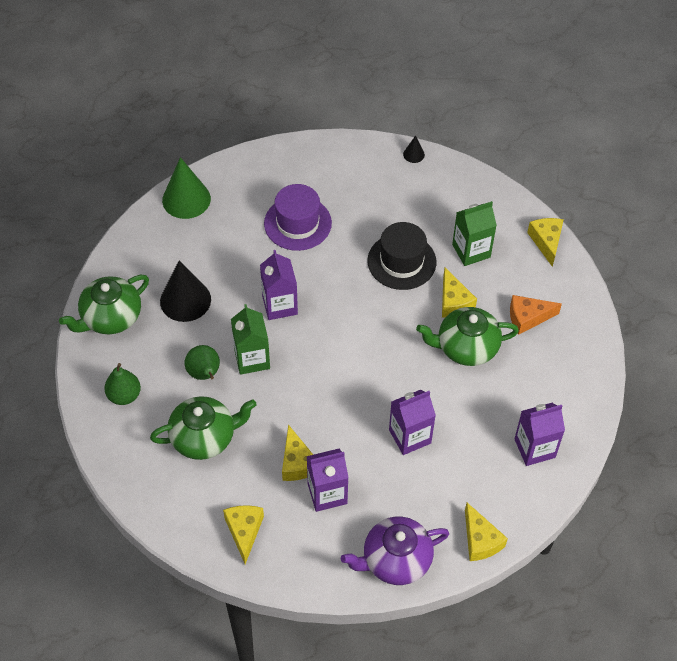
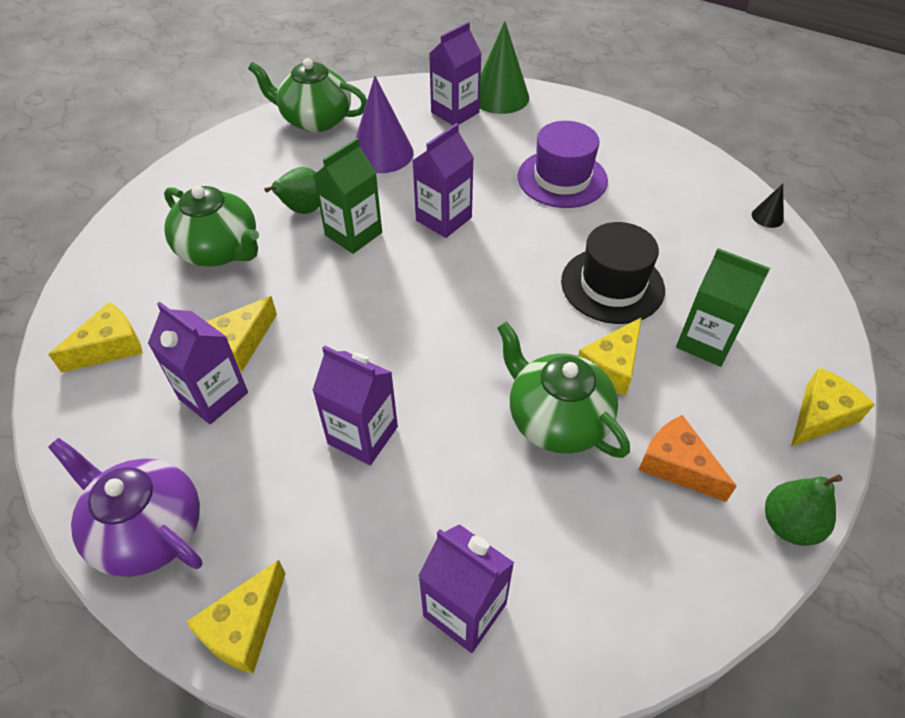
camera: 55 degrees right, 5 degrees down
(124, 395) = (230, 171): green pear -> green pear (788, 525)
(179, 234) = (455, 112): none -> purple carton
(185, 300) = (382, 153): black cone -> purple cone

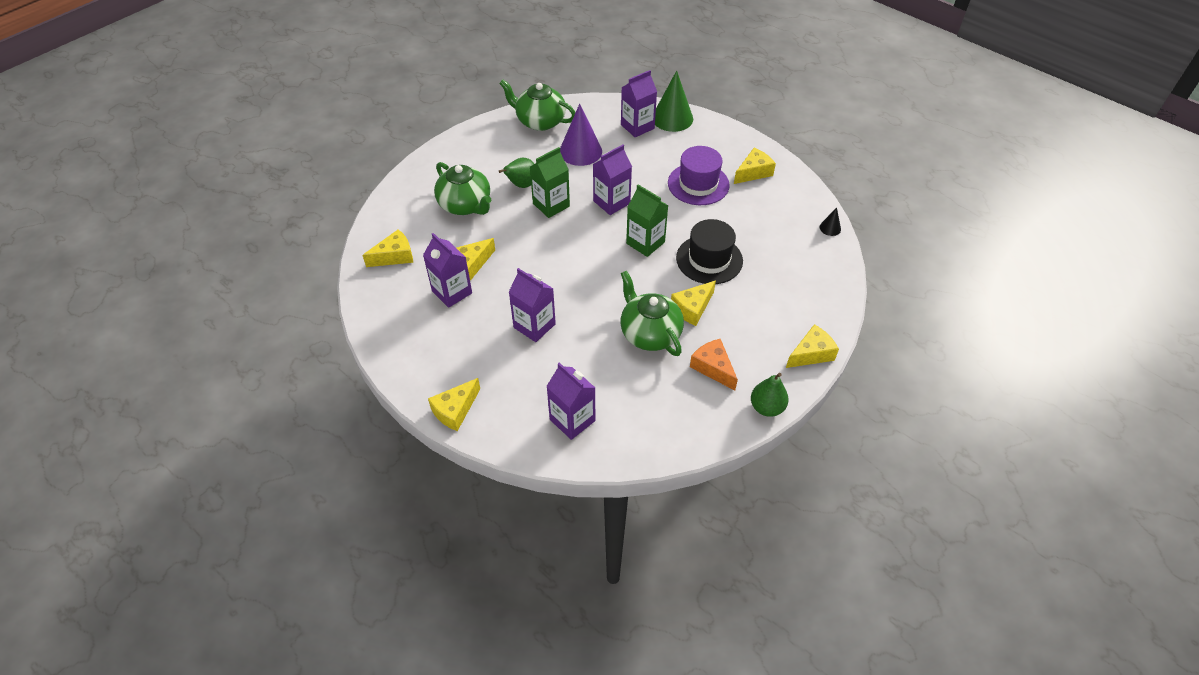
camera: 10 degrees right, 0 degrees up
(148, 530) = (409, 357): purple teapot -> none
(633, 154) = (753, 172): none -> yellow cheese
(706, 342) = (757, 302): green carton -> green carton (645, 243)

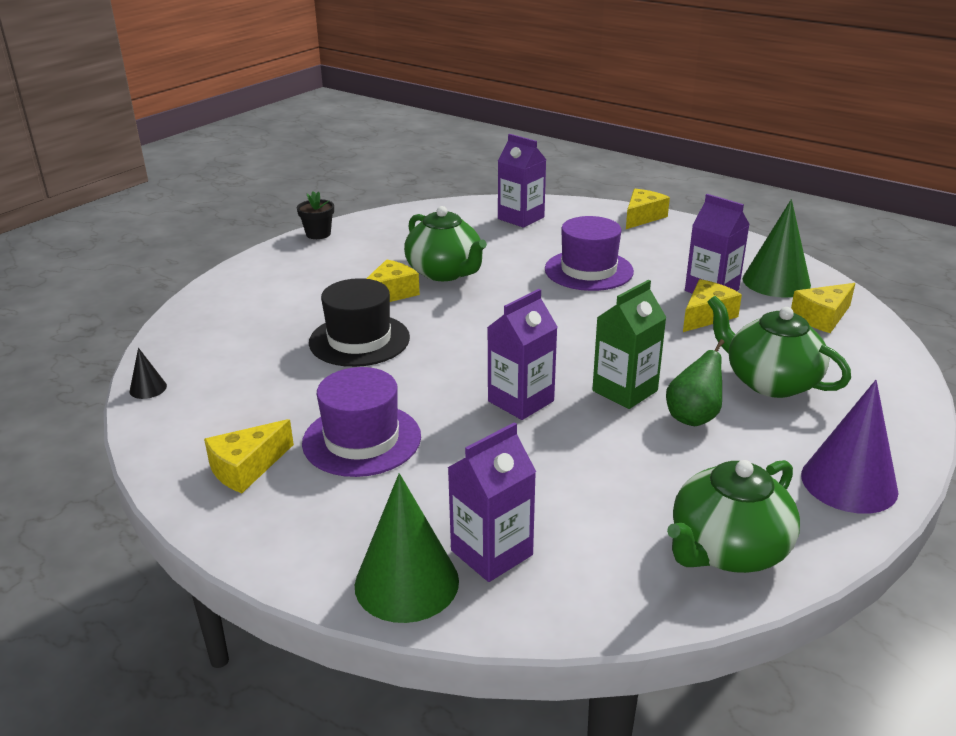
camera: 175 degrees right, 20 degrees down
(398, 298) = (776, 282): none -> green cone
(534, 326) = (588, 270): purple carton -> purple hat
(540, 121) = (727, 550): green teapot -> green teapot turned 120 degrees clockwise
(580, 151) = (606, 486): purple cone -> purple cone (849, 483)
(645, 243) = (456, 353): green carton -> none
(713, 368) = (371, 253): orange cheese -> none
(766, 407) = (318, 234): green pear -> black flower pot
(811, 354) = (251, 268): yellow cheese -> none

